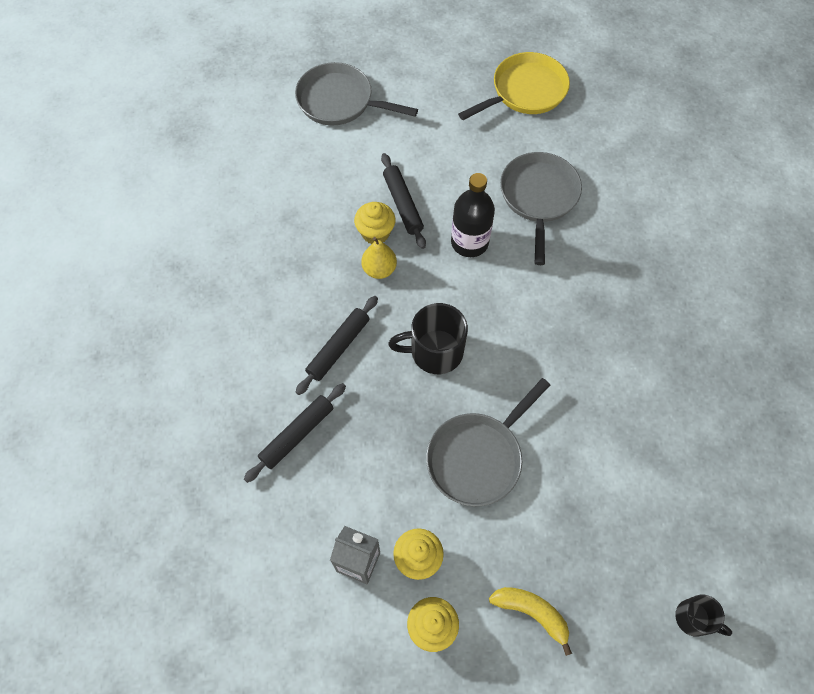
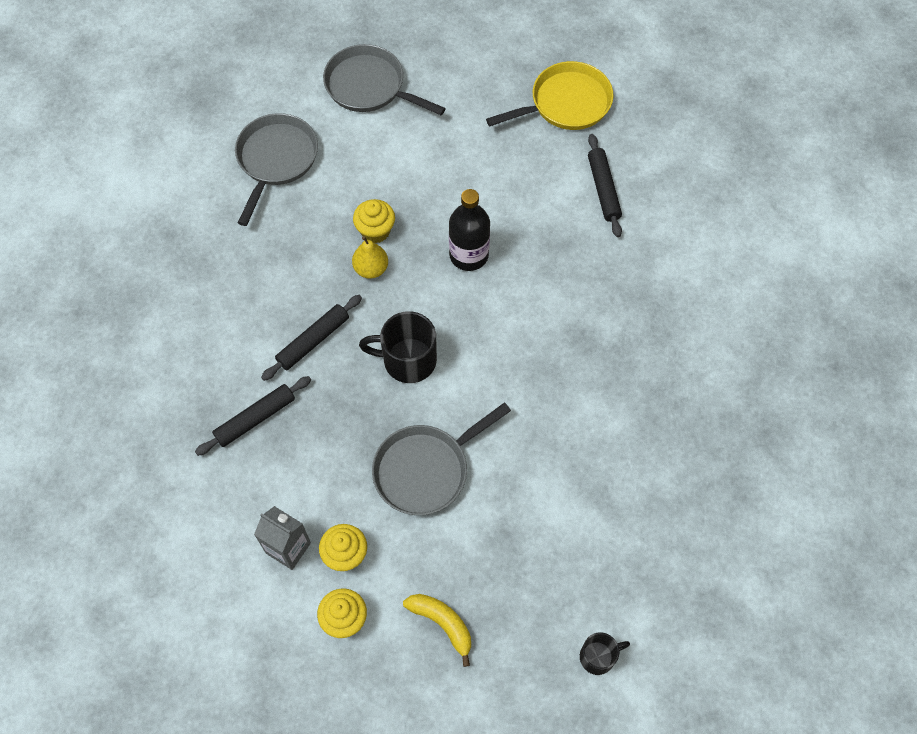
camera: 10 degrees right, 0 degrees up
(403, 204) = (410, 205): black rolling pin -> black rolling pin (603, 189)
(538, 198) = (551, 219): grey pan -> grey pan (276, 160)
(694, 618) = (598, 656): black mug -> black mug turned 60 degrees counterclockwise

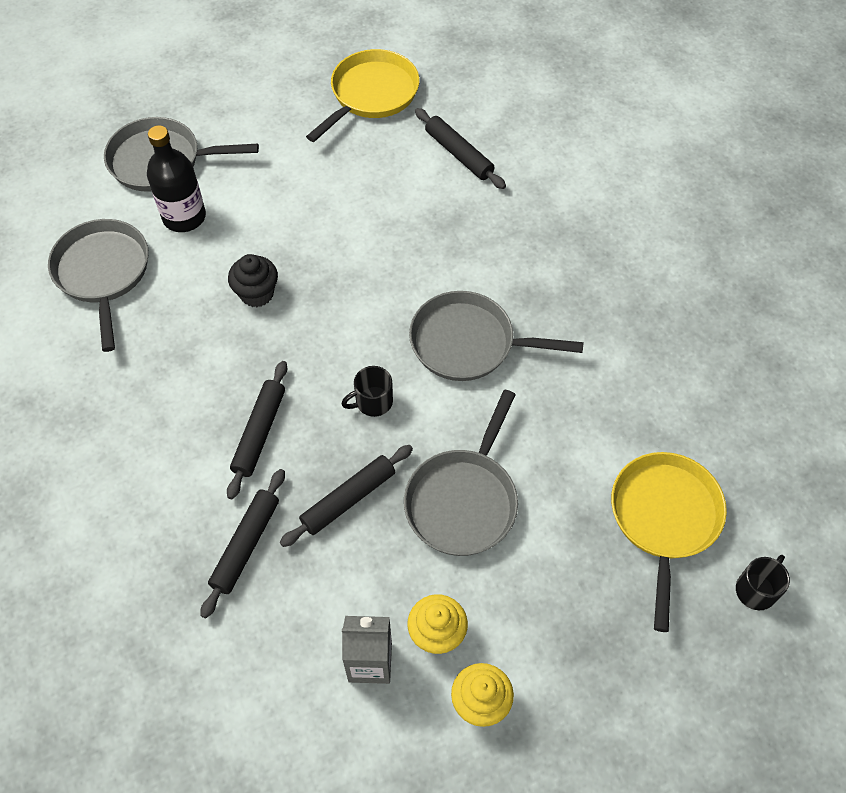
camera: 30 degrees left, 5 degrees down
(345, 424) = (348, 499): none -> black rolling pin
(371, 269) = (276, 332): yellow pear -> none
(375, 231) = (257, 293): yellow cupcake -> black cupcake
(407, 360) = (372, 402): black mug -> black mug, size x0.59
(442, 623) = (585, 647): yellow banana -> none
(469, 255) = (368, 272): black bottle -> black bottle (184, 217)
(508, 351) = (469, 343): none -> grey pan
(565, 566) = (664, 519): none -> yellow pan

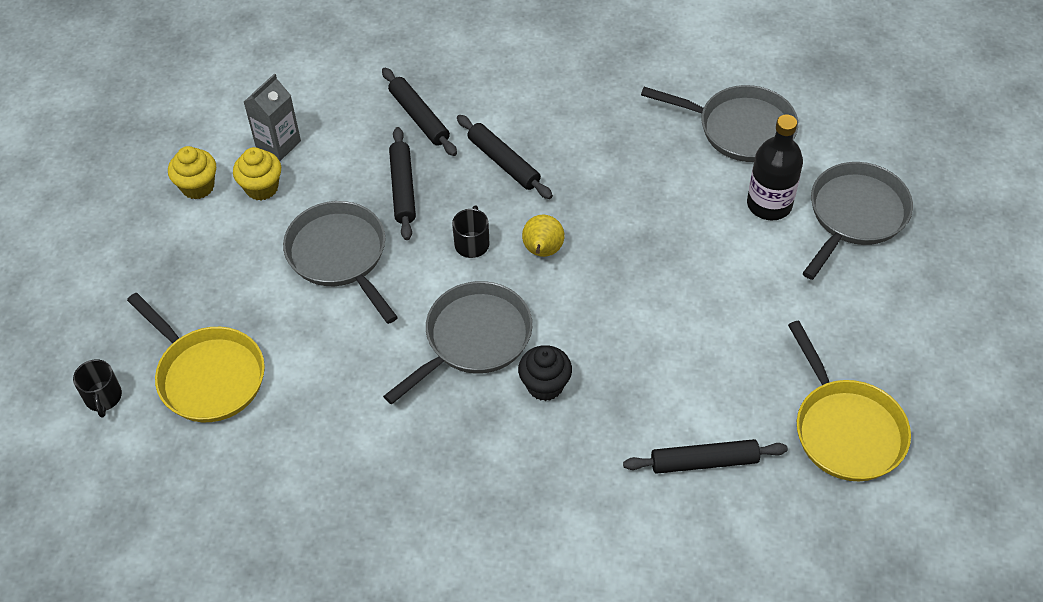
camera: 125 degrees right, 5 degrees down
(257, 293) = (642, 218): black cupcake -> black cupcake (545, 385)
(343, 345) = (542, 251): none -> yellow pear

